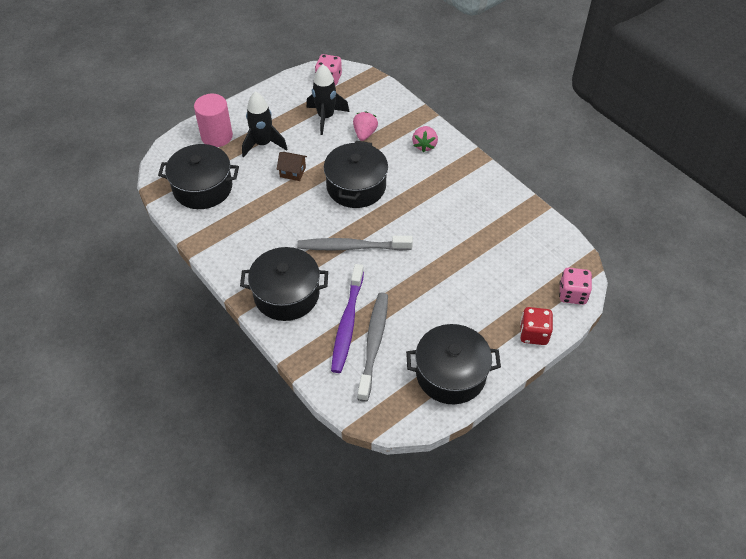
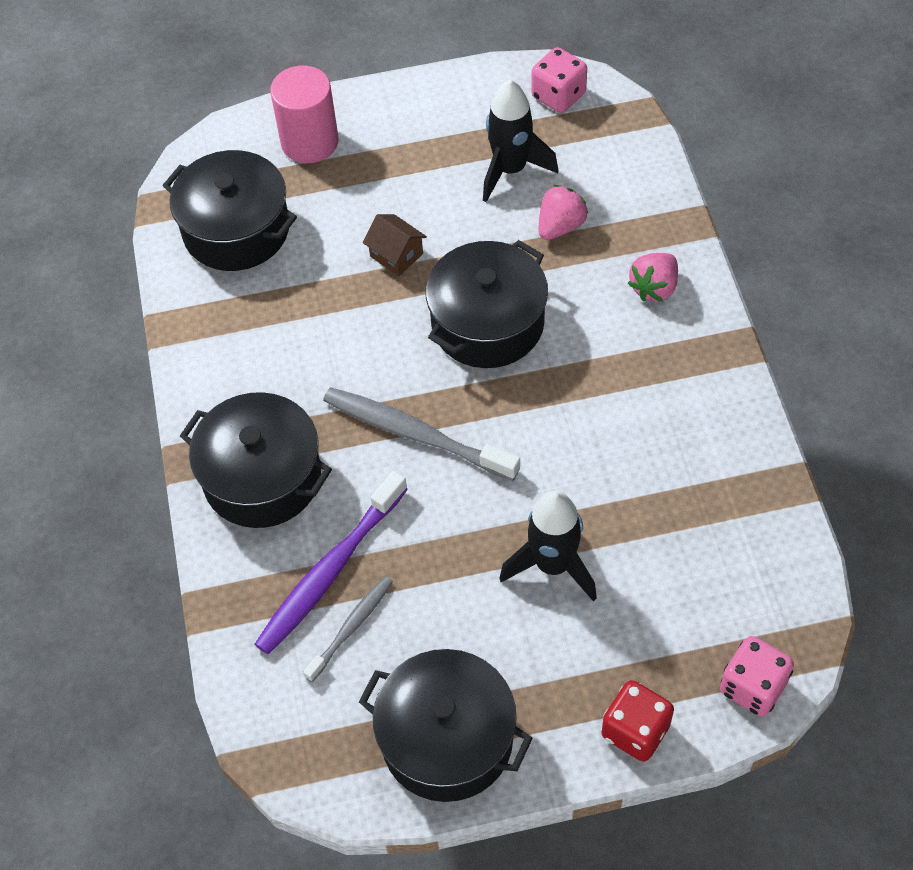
camera: 30 degrees right, 5 degrees up
(263, 144) = (376, 184): black rocket -> black rocket (553, 565)
(373, 344) = (351, 627): grey toothbrush -> grey toothbrush, size x0.58

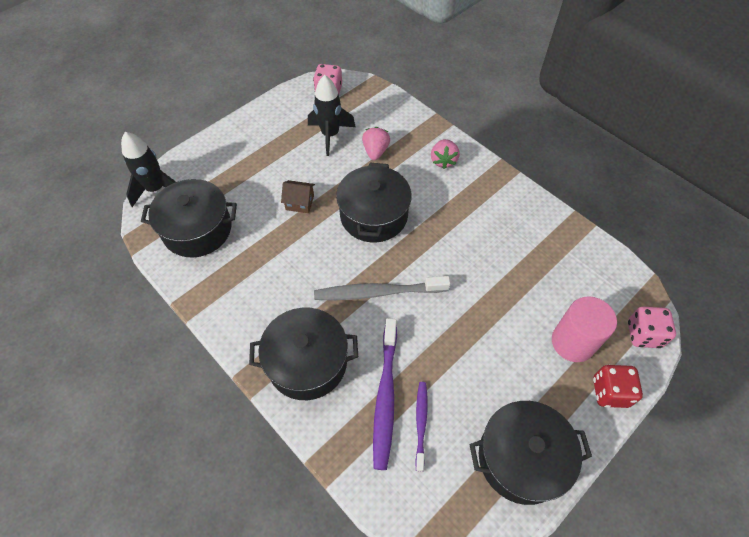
camera: 35 degrees left, 0 degrees up
(309, 142) = (210, 165): pink cylinder -> pink cylinder (573, 342)
(351, 627) = (421, 423): grey toothbrush -> purple toothbrush
(553, 565) = (501, 325): black rocket -> black rocket (156, 189)

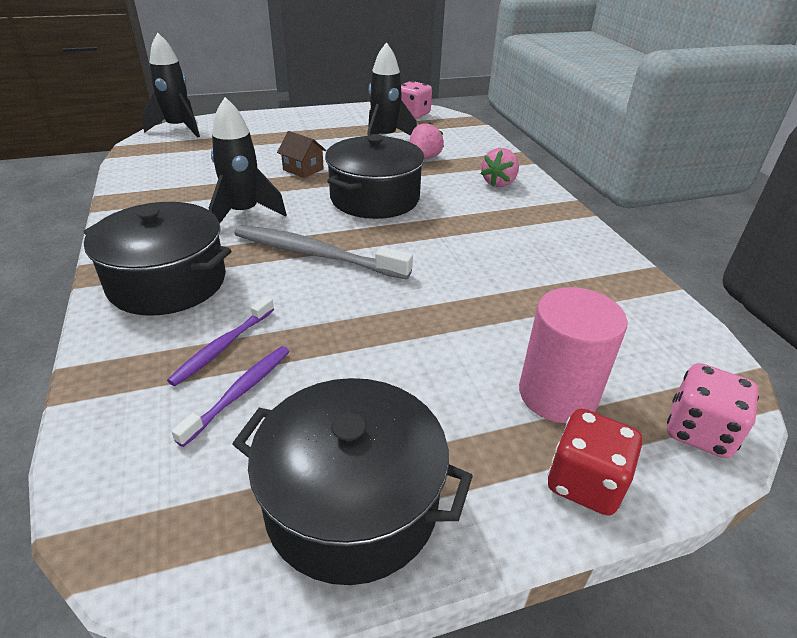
camera: 25 degrees right, 20 degrees down
(197, 229) = (182, 159): black pot -> none
(299, 273) = (243, 214): none -> black rocket
(385, 396) = (223, 347): purple toothbrush -> purple toothbrush, size x0.58

